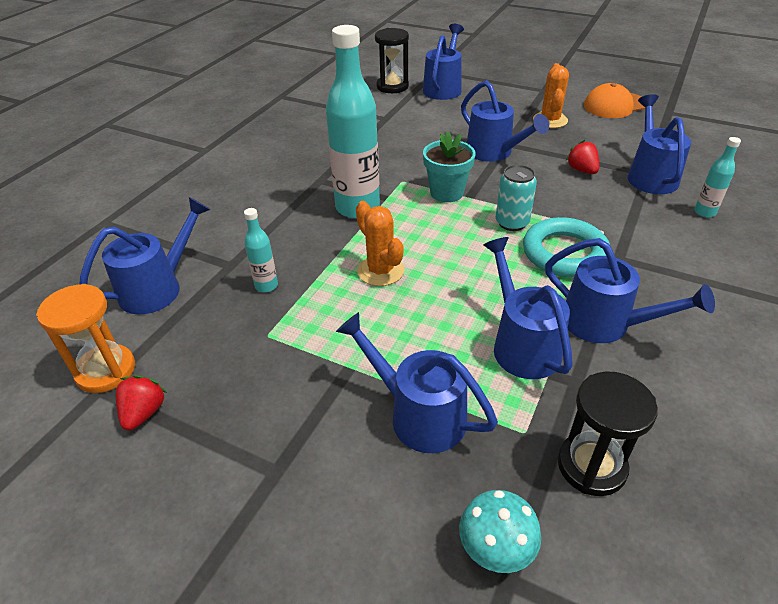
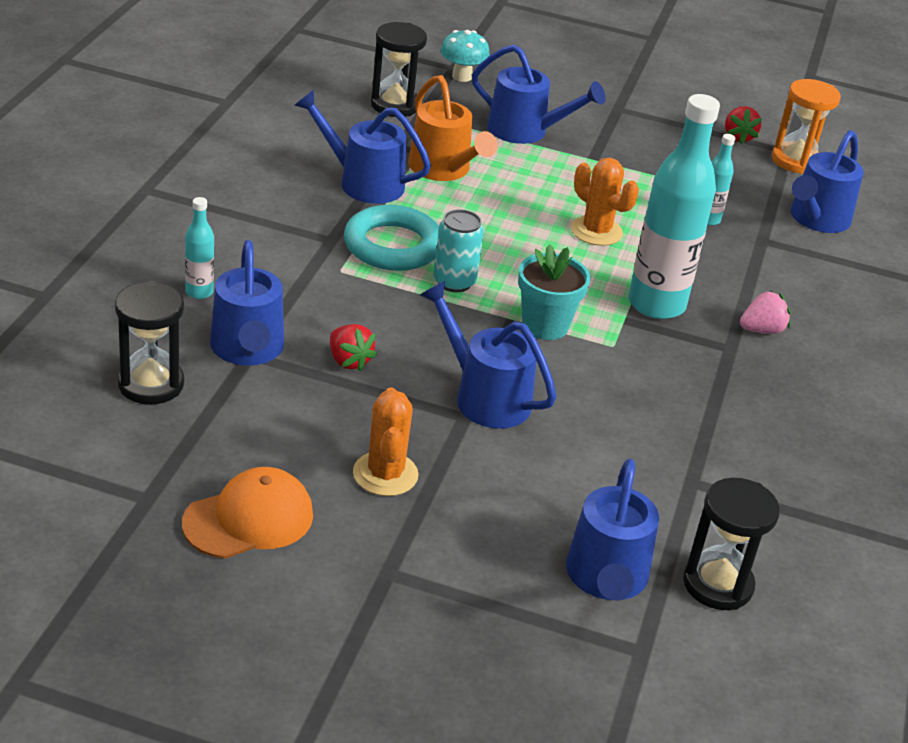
camera: 165 degrees right, 5 degrees down
(288, 191) = (762, 330): none -> pink strawberry
(521, 344) = (444, 170): blue watering can -> orange watering can
(700, 157) = (151, 384): none -> black hourglass

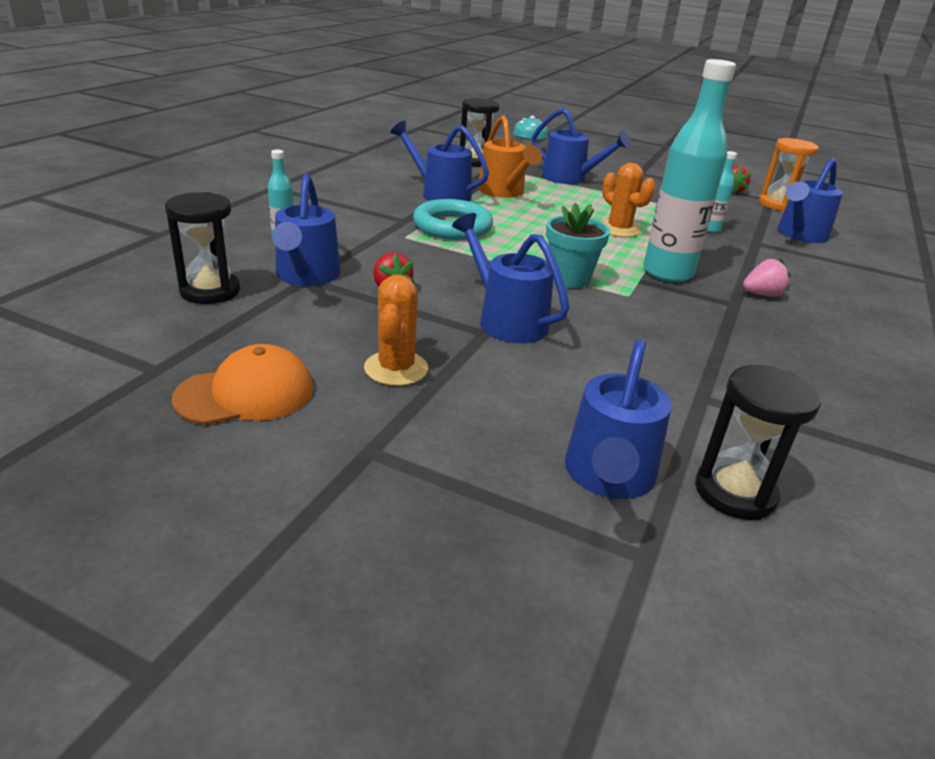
camera: 10 degrees right, 5 degrees down
(454, 282) = (497, 249): turquoise can -> none

